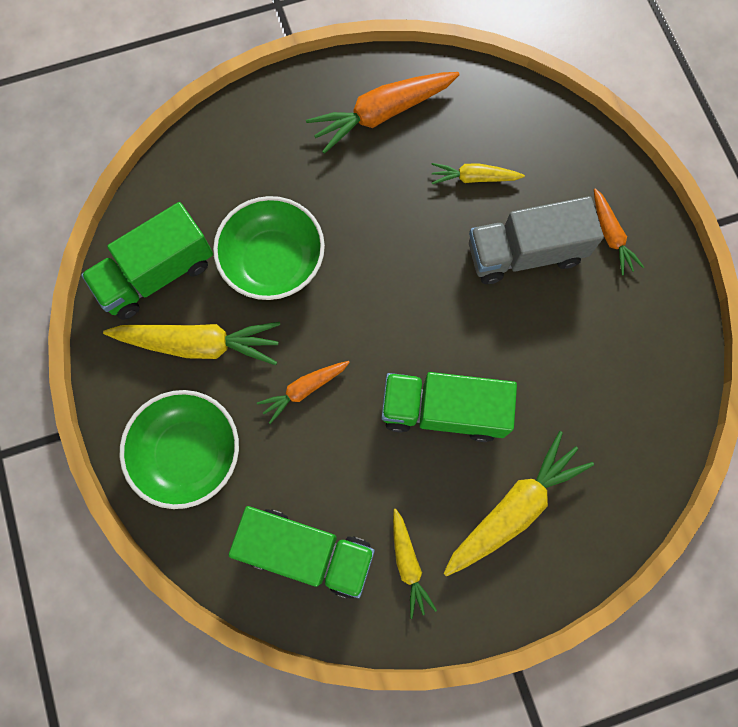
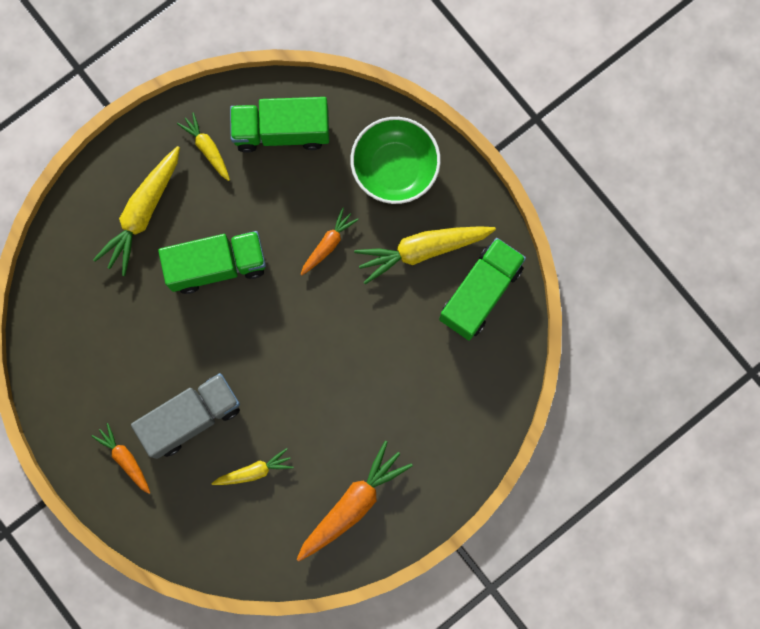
camera: 160 degrees right, 5 degrees up
(273, 261) = (392, 337): green bowl -> none

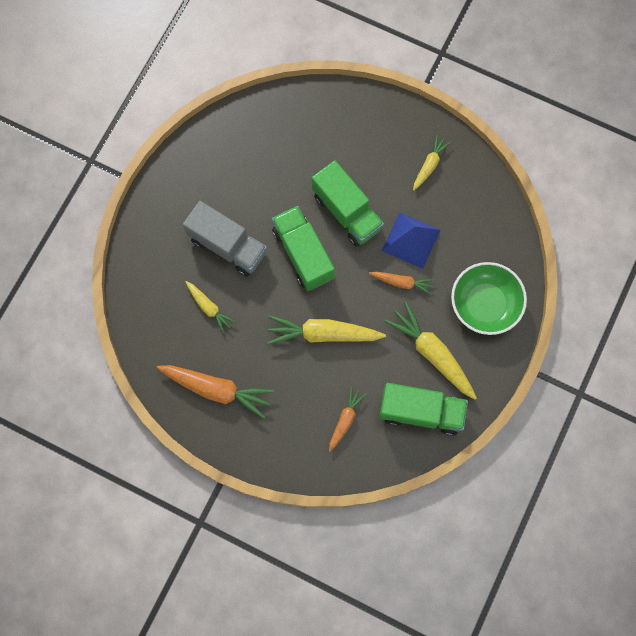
camera: 65 degrees right, 5 degrees down
(125, 459) = (177, 215): orange carrot -> orange carrot (345, 420)
(143, 213) = (359, 144): yellow carrot -> yellow carrot (323, 334)
(282, 131) = (469, 211): green truck -> green truck (303, 254)
(284, 211) = (411, 240): none -> blue pyramid

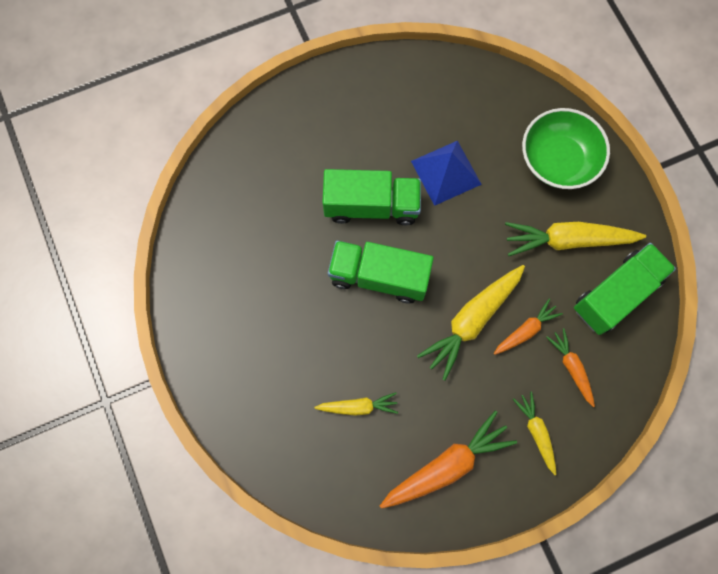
camera: 50 degrees left, 0 degrees up
(227, 246) = (311, 339): grey truck -> none
(402, 283) = (480, 212): orange carrot -> orange carrot (526, 330)
(429, 165) = (388, 101): yellow carrot -> yellow carrot (536, 432)

